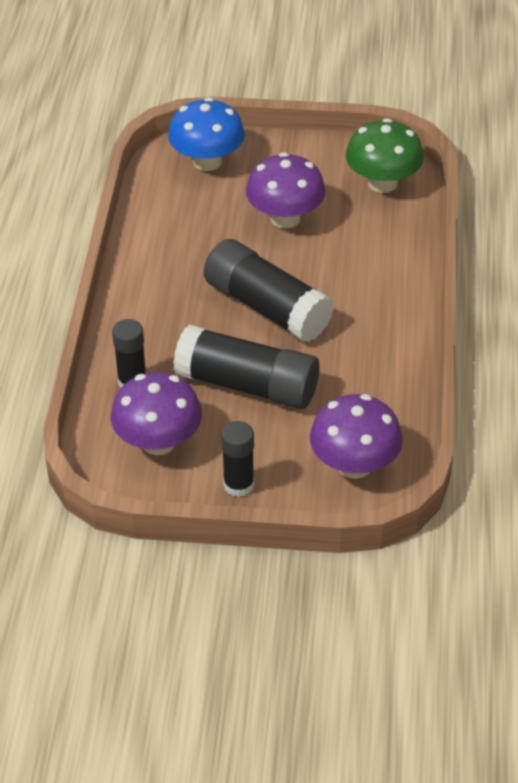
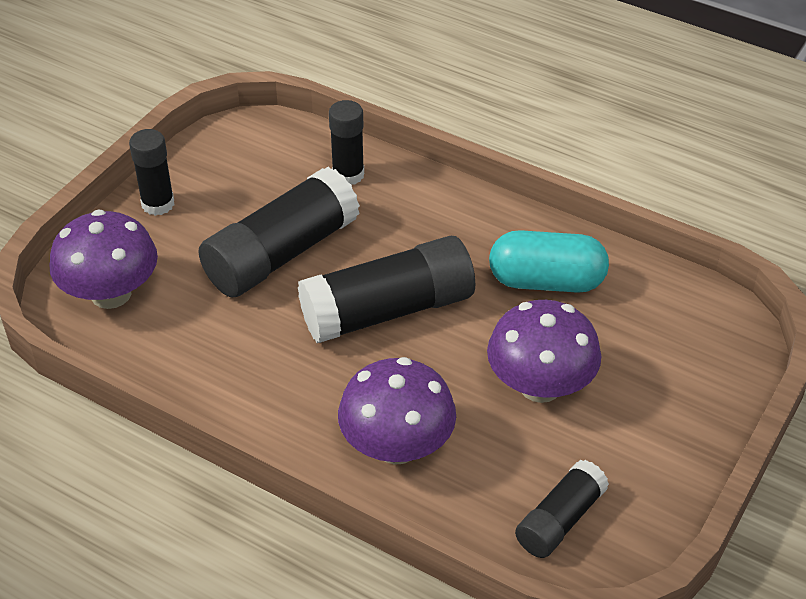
camera: 115 degrees right, 0 degrees up
(158, 442) = (255, 169): purple mushroom -> purple mushroom (397, 446)
(187, 241) = (546, 281): none -> turquoise capsule
(207, 161) = (697, 350): blue mushroom -> none
(382, 183) = (560, 520): green mushroom -> black glue stick

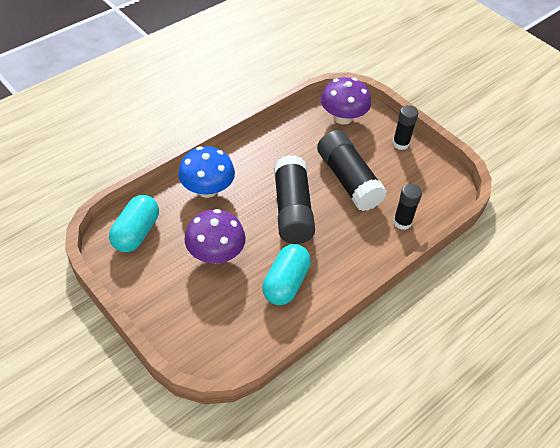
camera: 105 degrees right, 5 degrees up
(397, 446) = (207, 189): purple mushroom -> blue mushroom
(560, 520) = (136, 233): black glue stick -> turquoise capsule

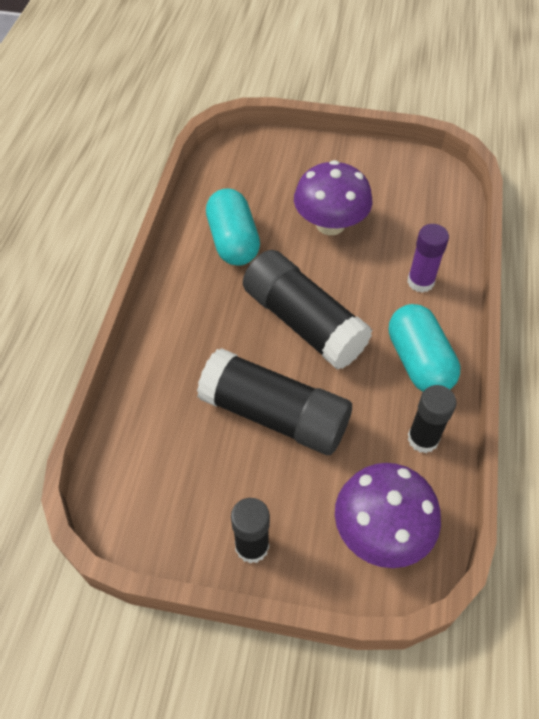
camera: 145 degrees right, 5 degrees up
(136, 233) = (426, 194): turquoise capsule -> turquoise capsule (419, 362)
(207, 189) = (420, 282): blue mushroom -> purple glue stick
(402, 222) = (157, 400): black glue stick -> black glue stick (423, 439)

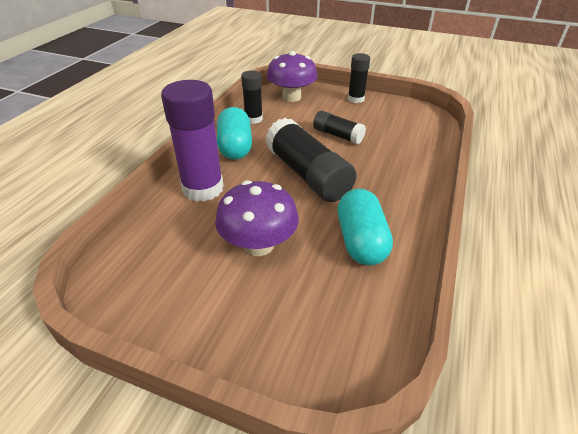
camera: 170 degrees left, 15 degrees down
(274, 415) = (338, 135): black glue stick -> black glue stick, size x0.56
(420, 282) = (203, 188): purple glue stick -> purple glue stick, size x1.80

